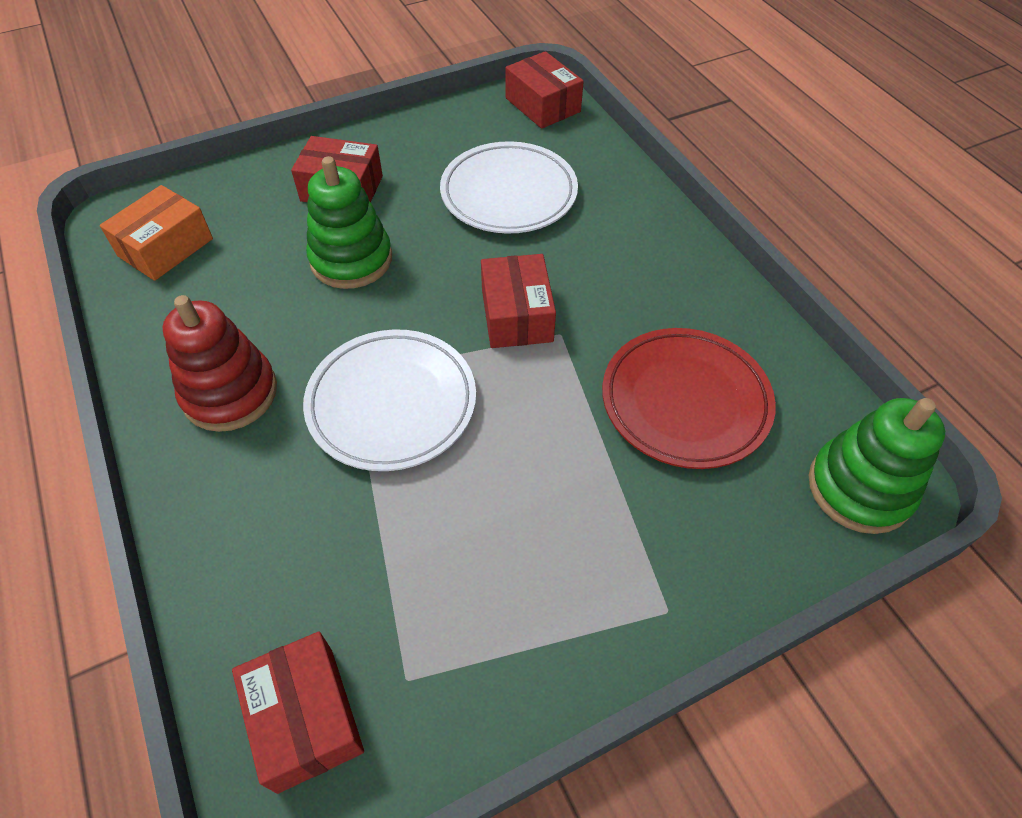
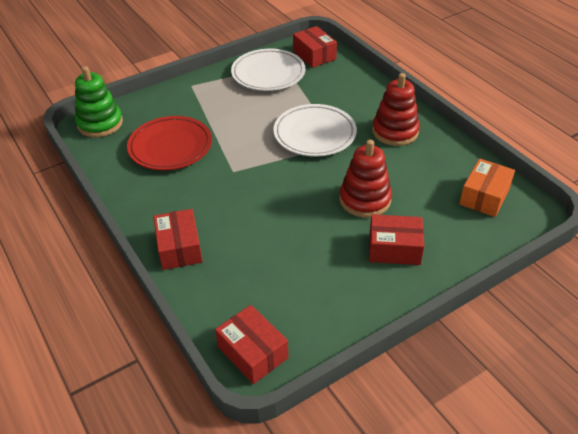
camera: 175 degrees right, 10 degrees down
(351, 259) = (365, 200): green stacking toy -> red stacking toy
(509, 194) = (272, 256): white plate -> white plate (268, 74)
(516, 315) = (258, 178): red box -> red box (179, 248)

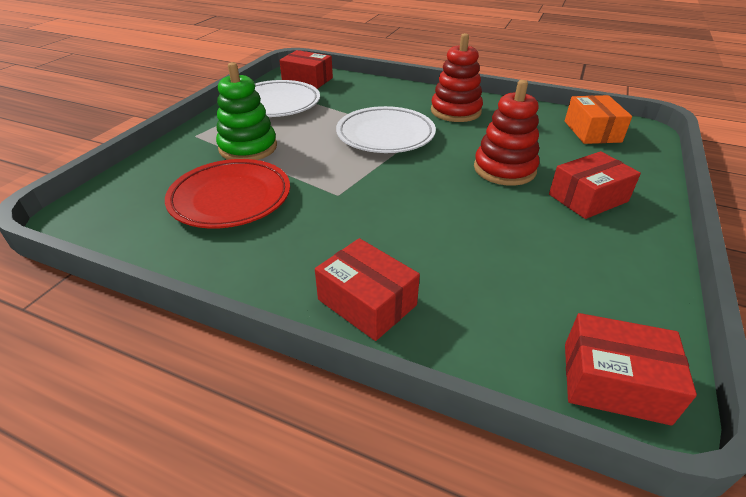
camera: 35 degrees left, 5 degrees down
(100, 123) = (98, 207): green stacking toy -> green stacking toy (248, 148)

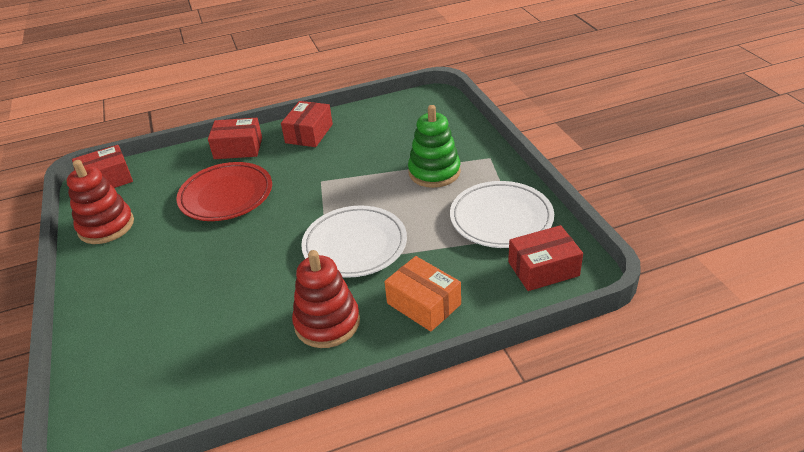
camera: 140 degrees right, 0 degrees up
(230, 198) = (378, 143): red plate -> red plate (226, 196)
(504, 169) = (222, 270): red stacking toy -> red stacking toy (106, 226)
(588, 198) = (140, 279): red box -> red box (309, 133)
(592, 131) = (157, 384): orange box -> orange box (423, 304)

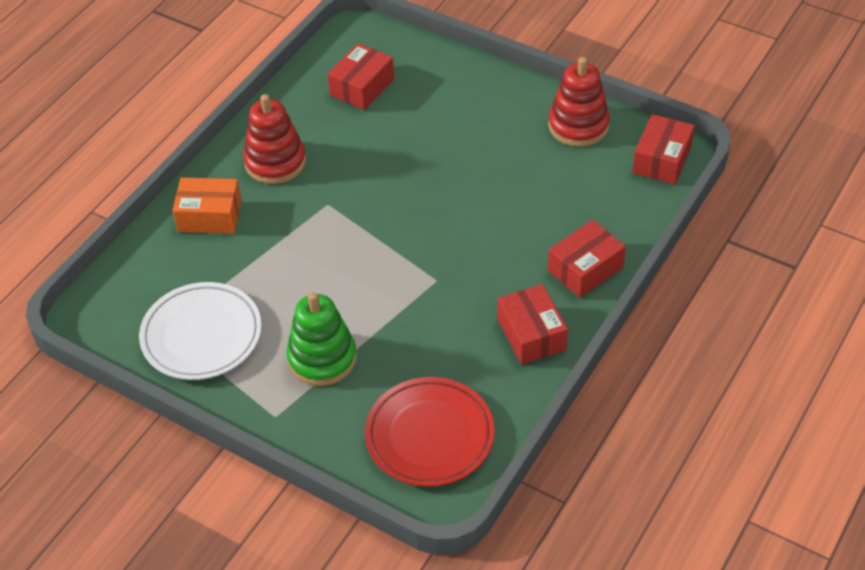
camera: 140 degrees right, 10 degrees up
(226, 196) = (511, 211): red plate -> red plate (429, 436)
(355, 245) = (321, 232): white plate -> none
(543, 269) = (125, 302): red box -> red box (362, 87)

